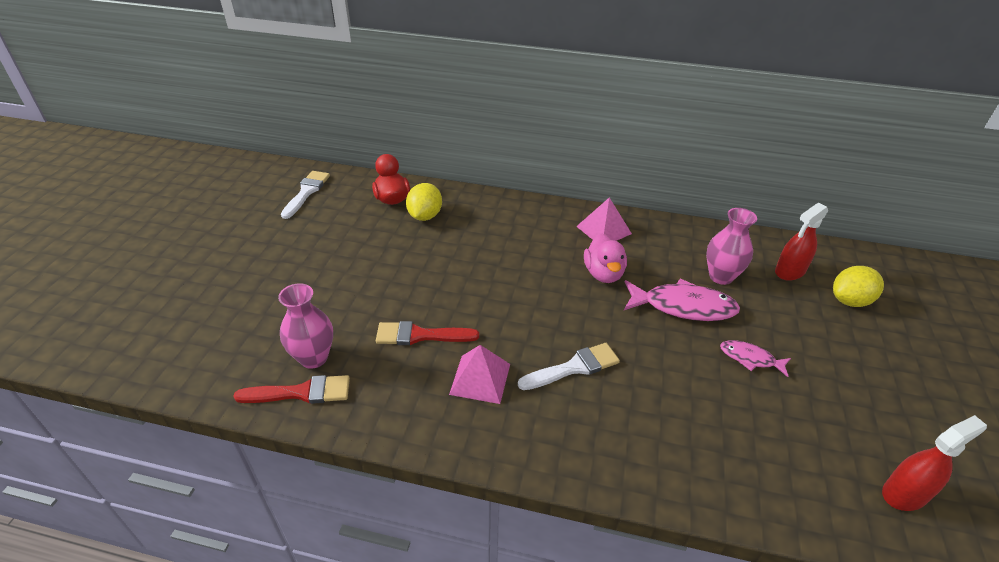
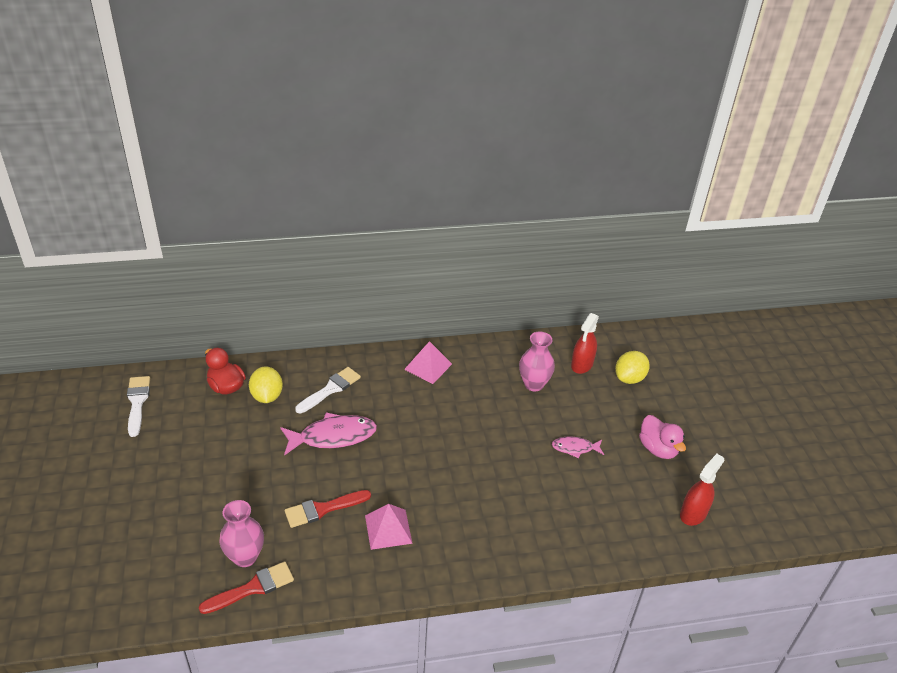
camera: 25 degrees left, 0 degrees up
(574, 367) = (454, 496): white brush -> white brush (330, 389)
(603, 274) = (444, 408): pink duck -> pink duck (658, 449)
(683, 307) = (514, 420): pink fish -> pink fish (333, 436)

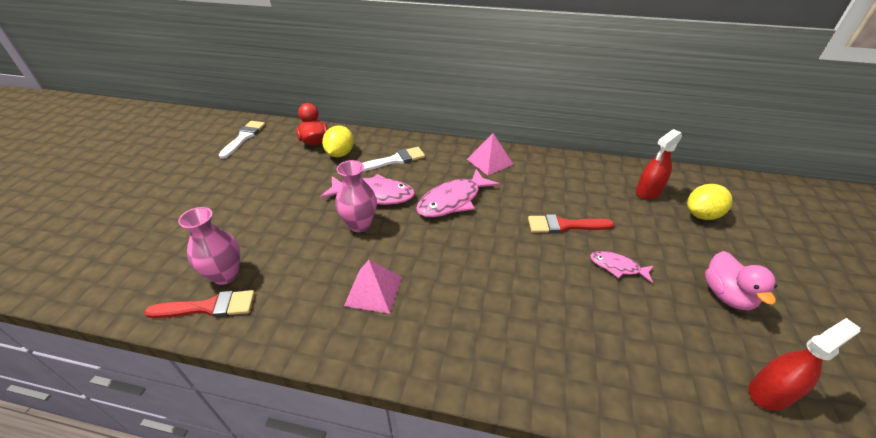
camera: 25 degrees right, 0 degrees up
(323, 509) = (324, 253): red brush -> red brush (564, 225)
(413, 421) = (453, 200): none -> pink fish
(533, 384) = (589, 197): pink vase -> pink vase (360, 224)

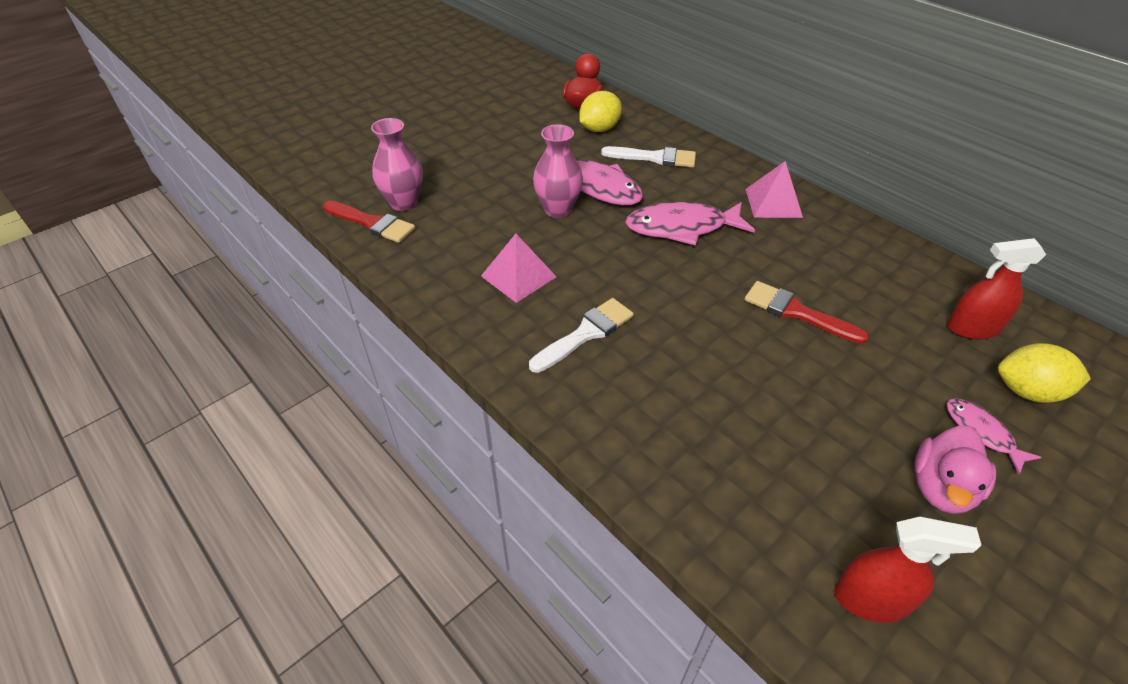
camera: 35 degrees right, 5 degrees up
(244, 137) = (515, 77): white brush -> white brush (586, 334)
(617, 267) = (818, 385): pink fish -> pink fish (981, 433)

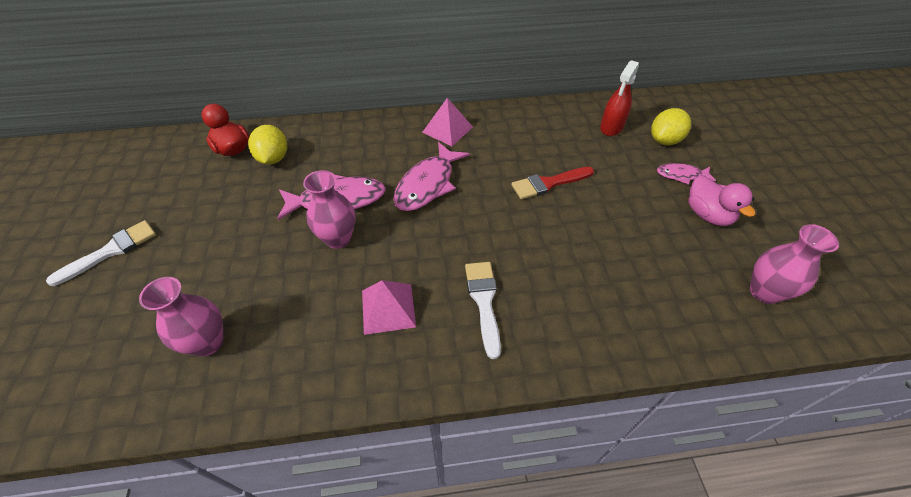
camera: 55 degrees left, 5 degrees up
(372, 223) = (207, 385): red brush -> none
(654, 158) = (342, 152): white brush -> white brush (111, 251)
(871, 599) = (764, 292): red spray bottle -> pink vase

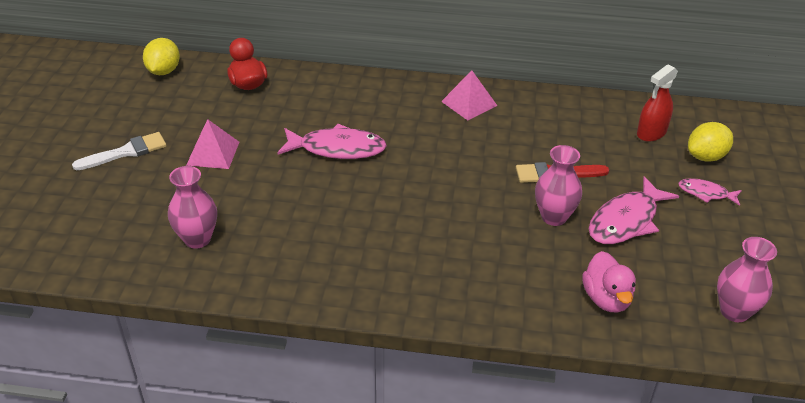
camera: 15 degrees right, 10 degrees down
(273, 158) = (285, 100): yellow lemon -> yellow lemon (164, 71)
(338, 238) = (329, 182): pink vase -> pink vase (554, 217)
(388, 308) = (359, 246): pink pyramid -> pink pyramid (213, 153)
(427, 184) = (430, 151): pink fish -> pink fish (626, 220)
(484, 301) = (449, 260): white brush -> none
(707, 215) = (714, 234): pink duck -> pink duck (606, 299)

